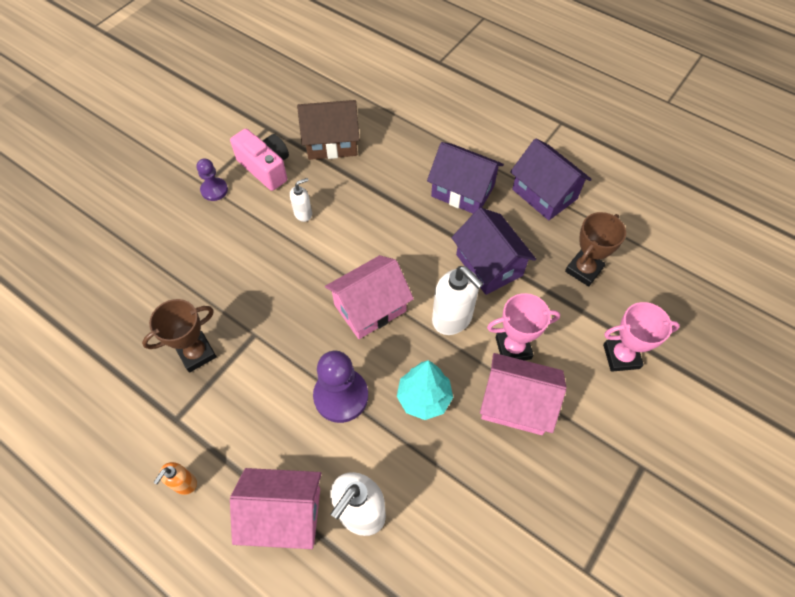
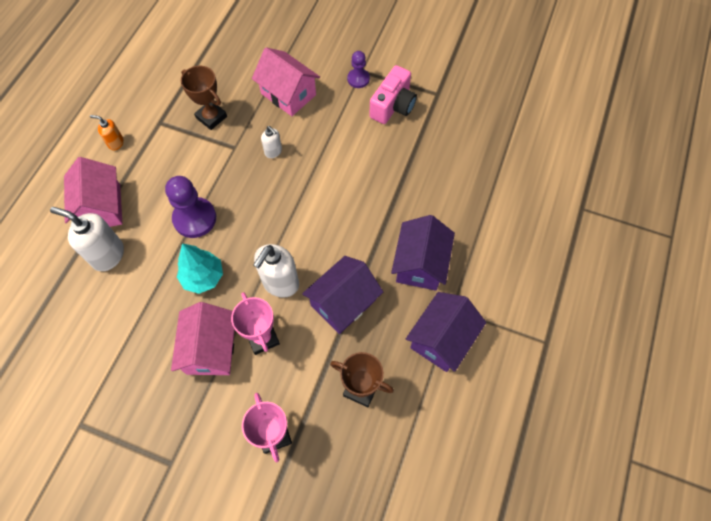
camera: 75 degrees right, 5 degrees up
(303, 214) = (354, 146): white soap dispenser -> white soap dispenser (273, 152)
(331, 143) = (438, 145): brown house -> none
(370, 308) = (275, 219): pink house -> pink house (288, 94)

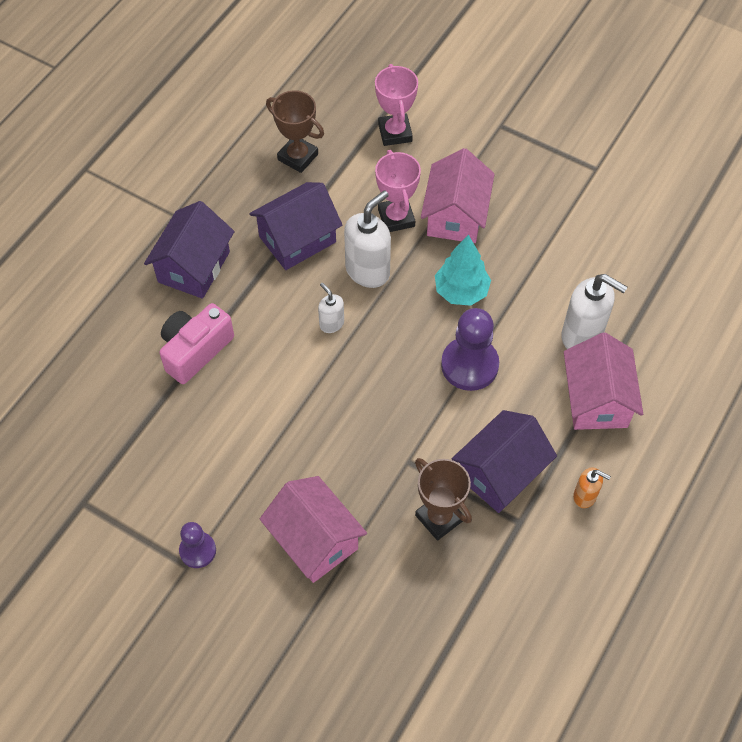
camera: 170 degrees left, 5 degrees down
(273, 152) = (352, 445): white soap dispenser -> white soap dispenser (331, 323)
(393, 106) = (158, 492): pink camera -> pink camera (195, 350)
(442, 339) = (196, 188): purple house -> purple house (500, 473)

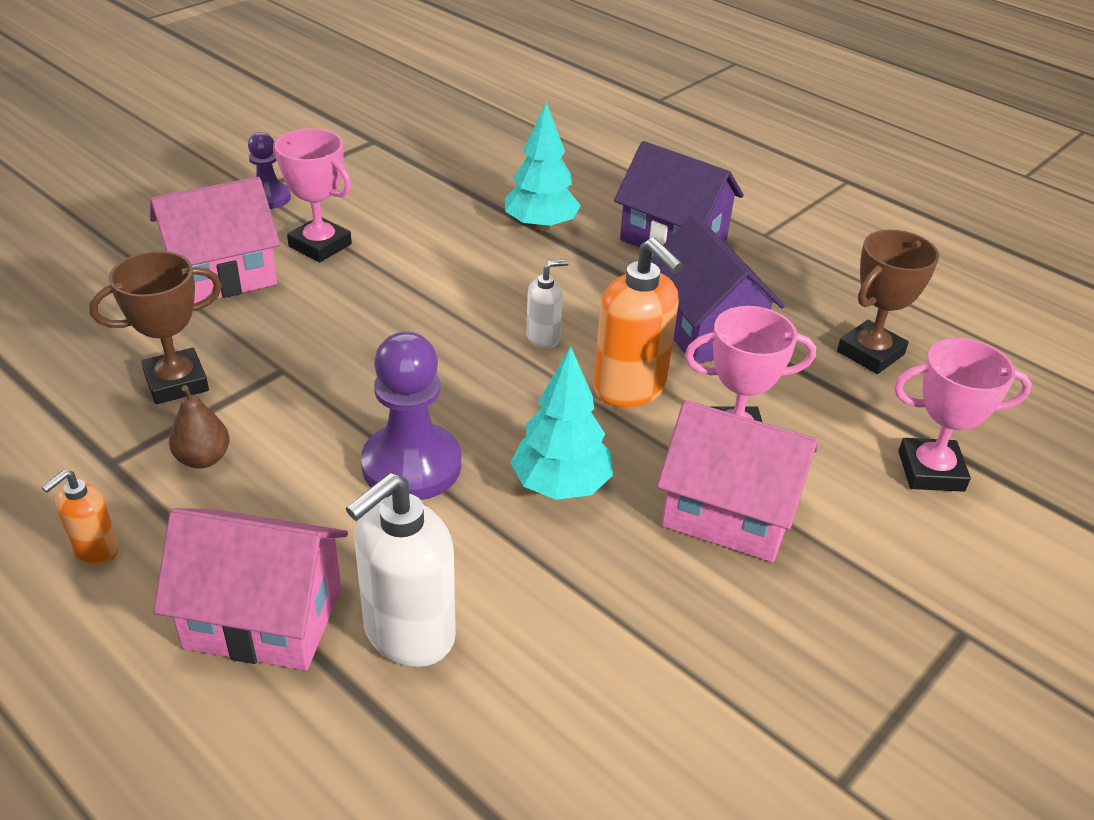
camera: 100 degrees right, 20 degrees down
(195, 350) = (540, 226): pink camera -> turquoise tree
(258, 488) = (320, 245): none -> pink trophy
(368, 271) = (630, 388): white soap dispenser -> orange soap dispenser
(500, 473) = (203, 459): purple house -> brown pear

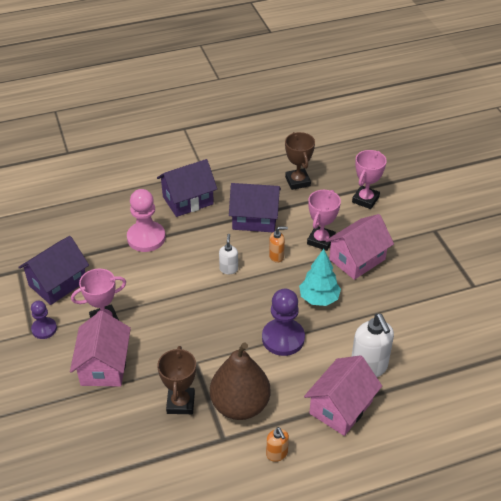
camera: 60 degrees left, 5 degrees up
(203, 459) = (240, 405): brown pear -> brown pear, size x2.26
(372, 179) = (58, 283): none -> purple house
(540, 226) = (146, 238): turquoise tree -> pink pawn
(630, 388) = (276, 256): orange soap dispenser -> orange soap dispenser, size x0.53

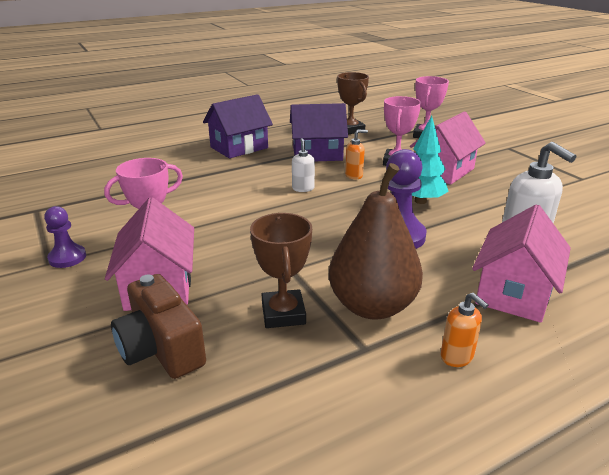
camera: 10 degrees left, 15 degrees down
(58, 283) = (88, 216): purple house -> none
(101, 420) = (161, 348): none -> brown camera
(146, 238) = (197, 174): pink pawn -> none

